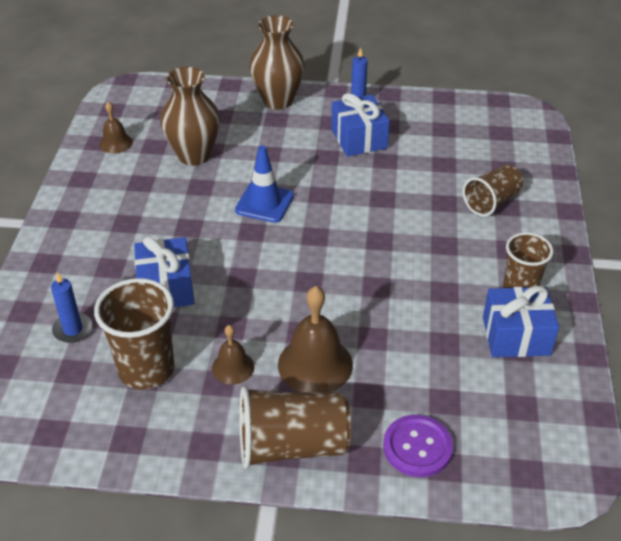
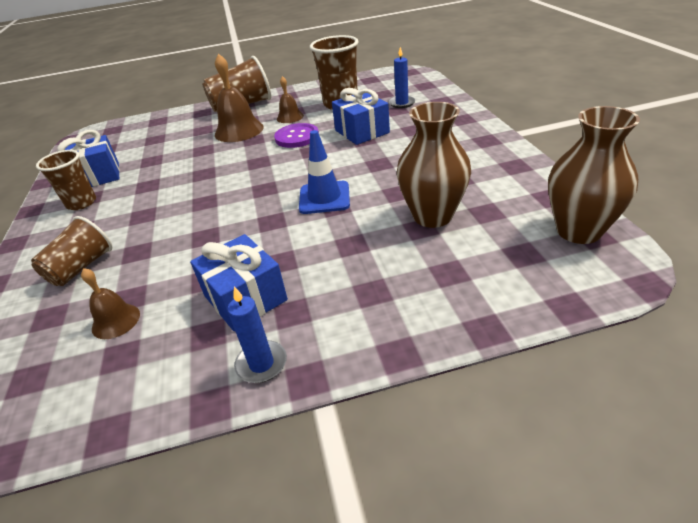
camera: 165 degrees right, 5 degrees down
(116, 143) = (530, 202): brown bell -> brown bell (116, 321)
(278, 101) = (389, 323): brown vase -> brown vase (578, 231)
(417, 447) = (172, 122): purple button -> purple button (297, 137)

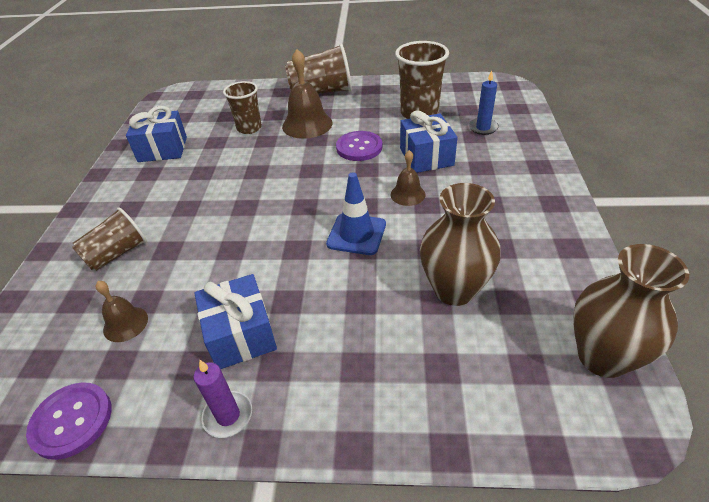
camera: 15 degrees right, 5 degrees up
(81, 203) = (141, 178): brown cup -> brown cup (249, 128)
(88, 417) = (72, 421): none -> purple button
(261, 364) = (228, 415): blue candle -> purple candle
(290, 117) = (362, 119): brown bell -> brown bell (407, 194)

